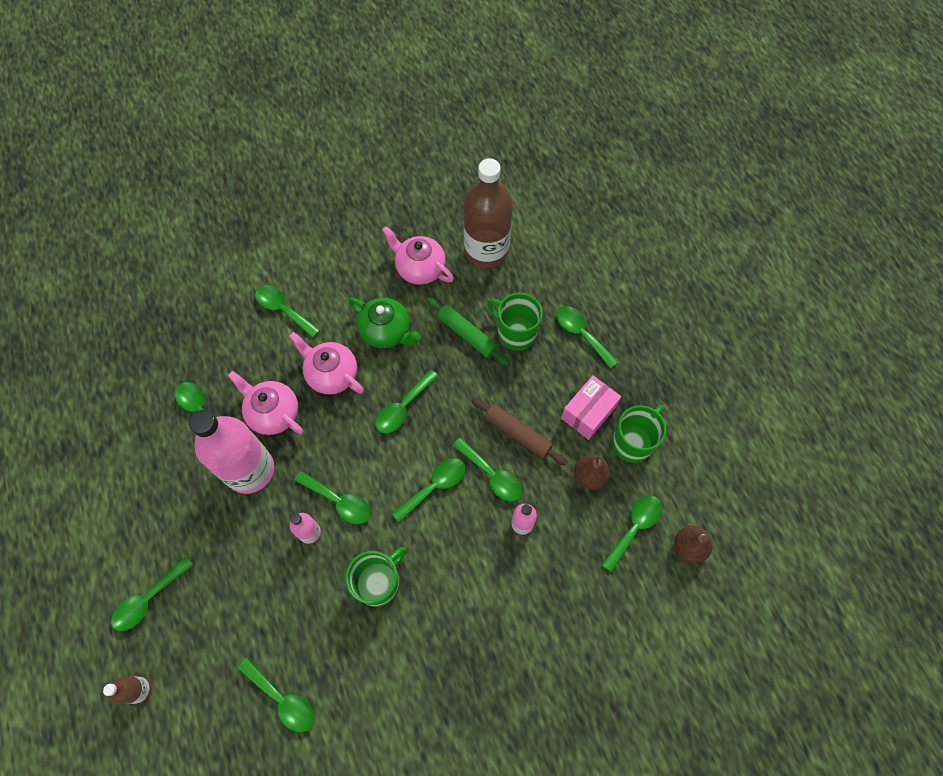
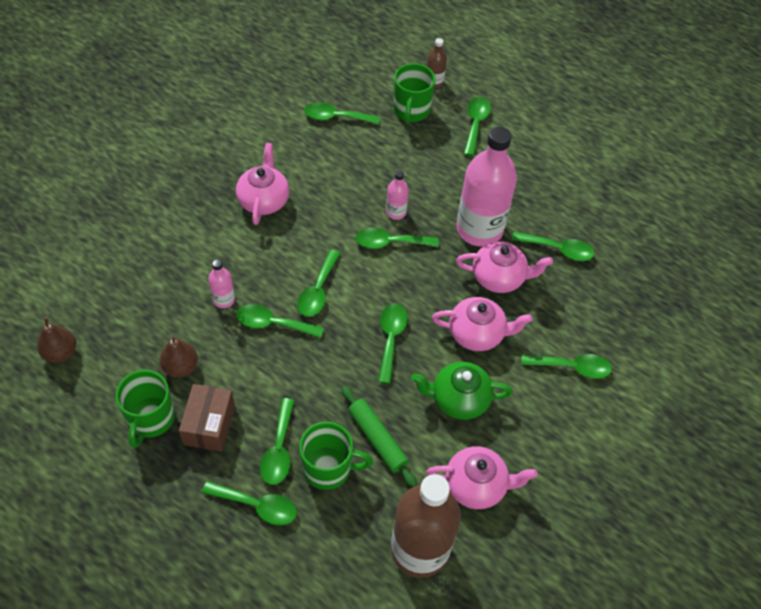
camera: 145 degrees right, 10 degrees down
(379, 582) = (317, 207): green mug -> green mug (411, 111)
(425, 622) = (264, 200): none -> pink teapot
(467, 334) = (377, 439): green rolling pin -> green rolling pin turned 45 degrees clockwise
(518, 433) = (269, 370): brown rolling pin -> none
(588, 413) = (209, 425): pink box -> brown box
(634, 528) = (119, 344): green spoon -> green spoon (279, 450)

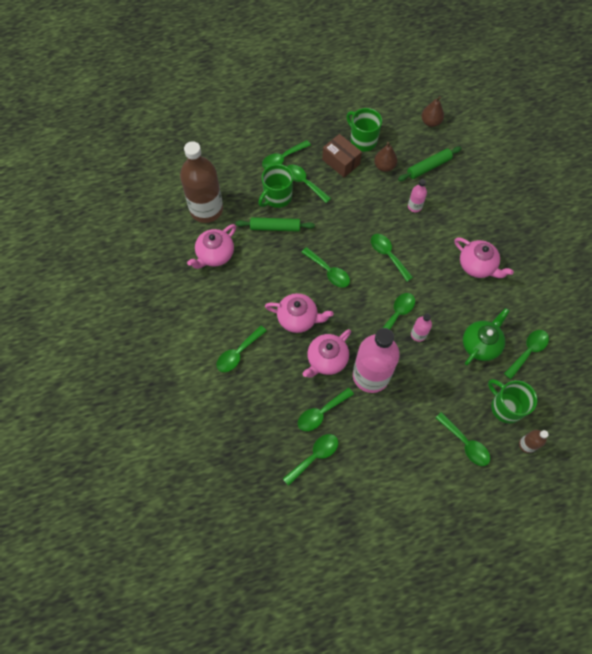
camera: 130 degrees right, 10 degrees up
(146, 316) = (428, 167): none -> green rolling pin
(273, 323) = (381, 221): green spoon -> green spoon (315, 456)
(459, 399) = (266, 280): green teapot -> green teapot (480, 344)
(477, 333) = (298, 318): pink teapot -> pink teapot turned 120 degrees counterclockwise

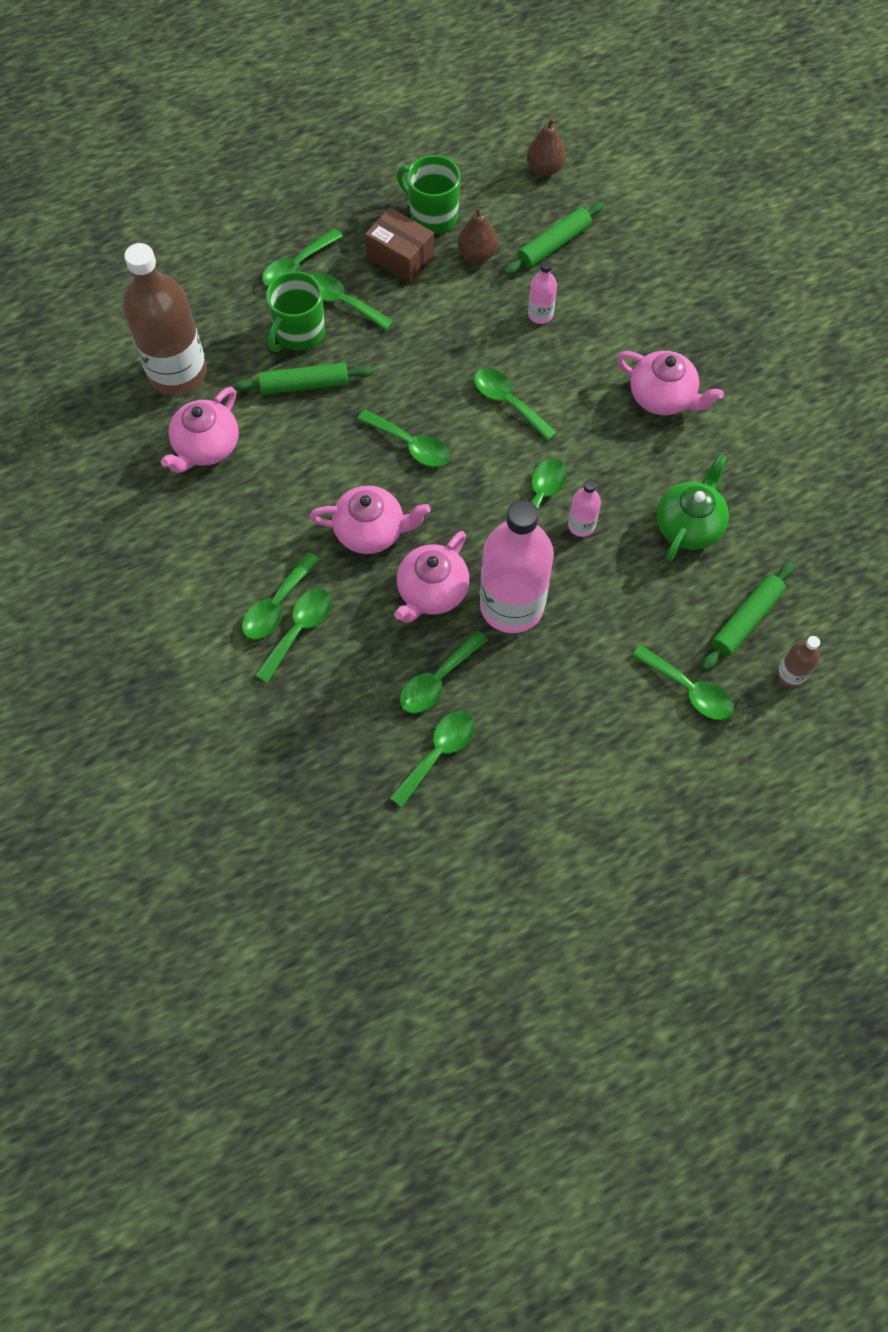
camera: 10 degrees left, 0 degrees up
(505, 407) = (746, 619): green mug -> green rolling pin
(528, 351) = (769, 524): green spoon -> green spoon (299, 630)

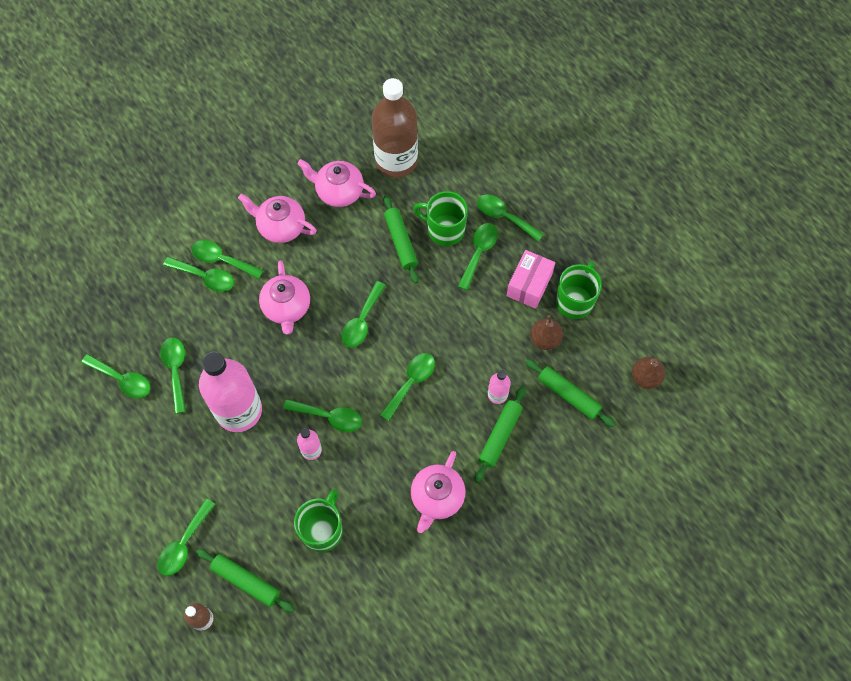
camera: 80 degrees right, 0 degrees up
(400, 257) = (529, 285): brown box -> pink box
(432, 591) = (244, 355): pink teapot -> pink teapot (281, 227)
(437, 680) = (176, 370): green spoon -> green spoon turned 45 degrees clockwise
(594, 321) = (500, 436): none -> green rolling pin
(689, 525) = (322, 530): green teapot -> green mug

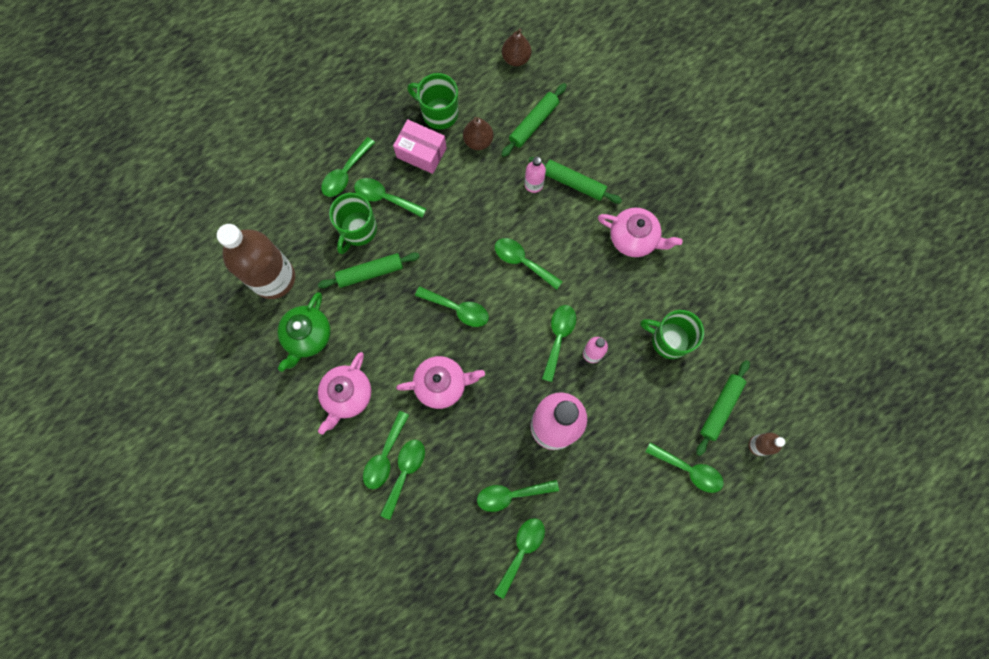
camera: 90 degrees left, 10 degrees up
(339, 191) = (307, 336): pink teapot -> green teapot

